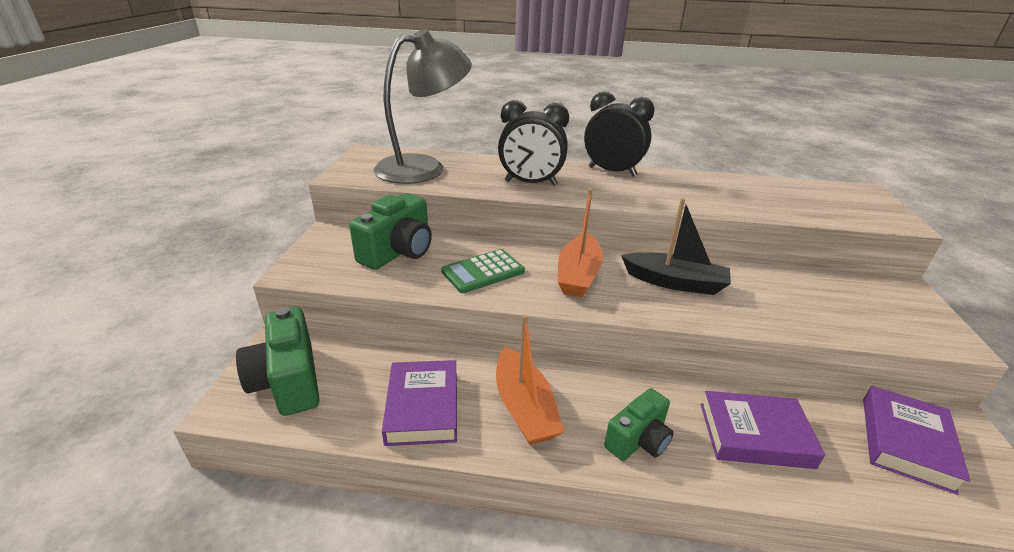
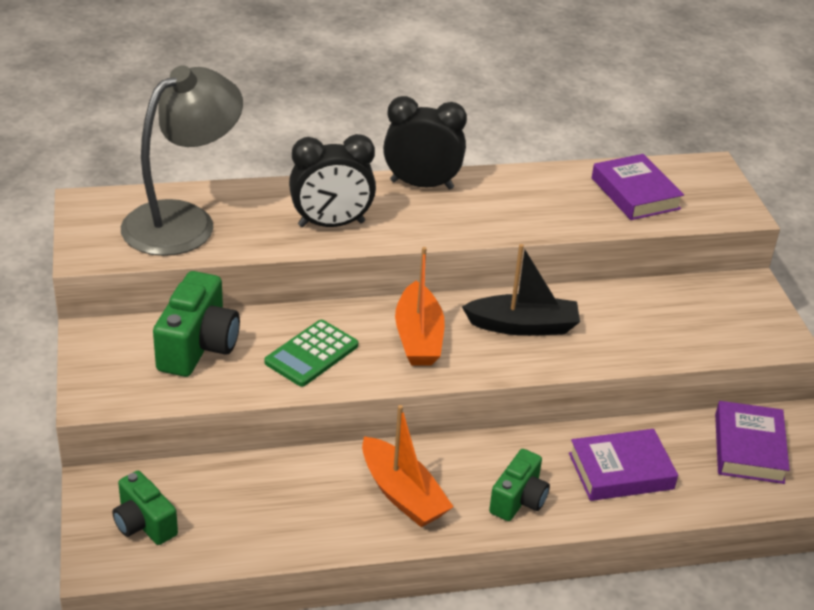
camera: 20 degrees left, 5 degrees up
(288, 381) = (144, 523): green camera -> green camera, size x0.64
(422, 407) = (302, 517): purple book -> purple book (635, 193)

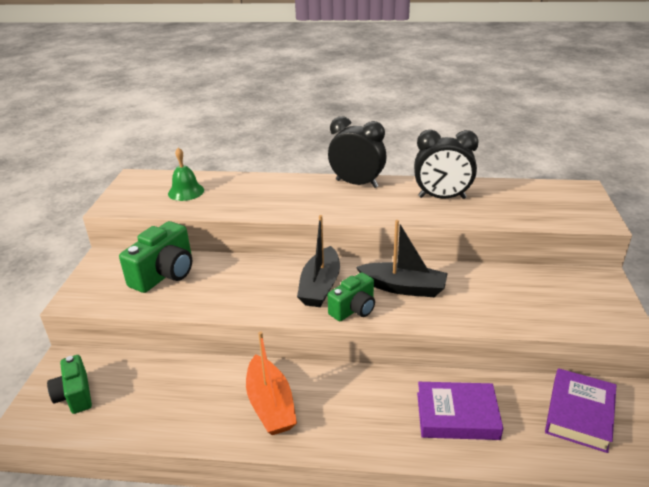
camera: 20 degrees right, 5 degrees down
(183, 220) = (186, 191): grey lamp -> green bell
(311, 354) = (238, 288): green calculator -> none
(331, 224) = (281, 202): black clock -> black clock (442, 197)
(418, 337) = (320, 286): orange boat -> black boat
(518, 500) = (361, 426): green camera -> green camera (354, 309)
(635, 193) = (515, 201): purple book -> none

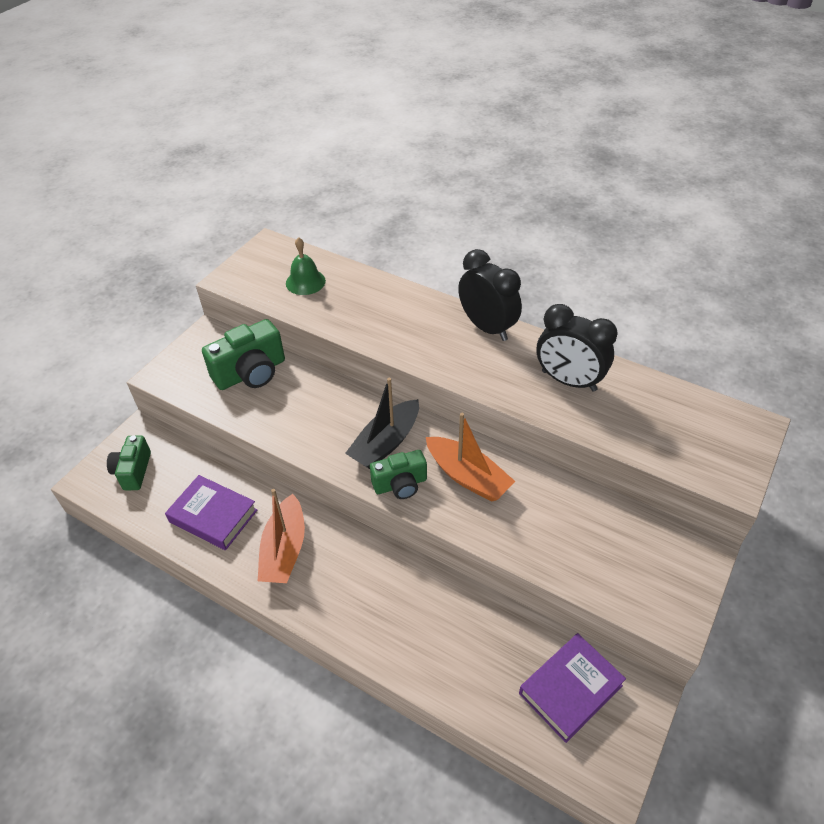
camera: 25 degrees right, 15 degrees up
(403, 287) = (467, 476): black boat -> orange boat
(457, 415) = (446, 636): purple book -> purple book (213, 516)

